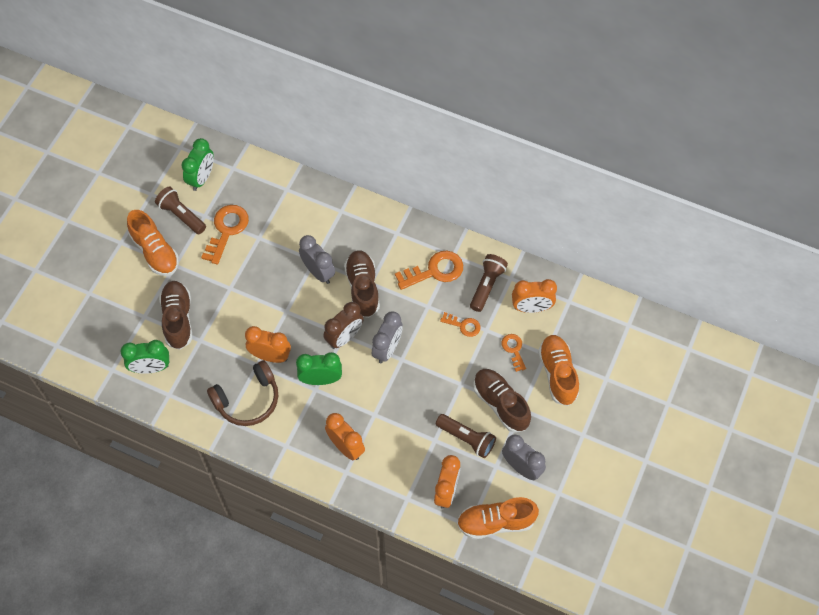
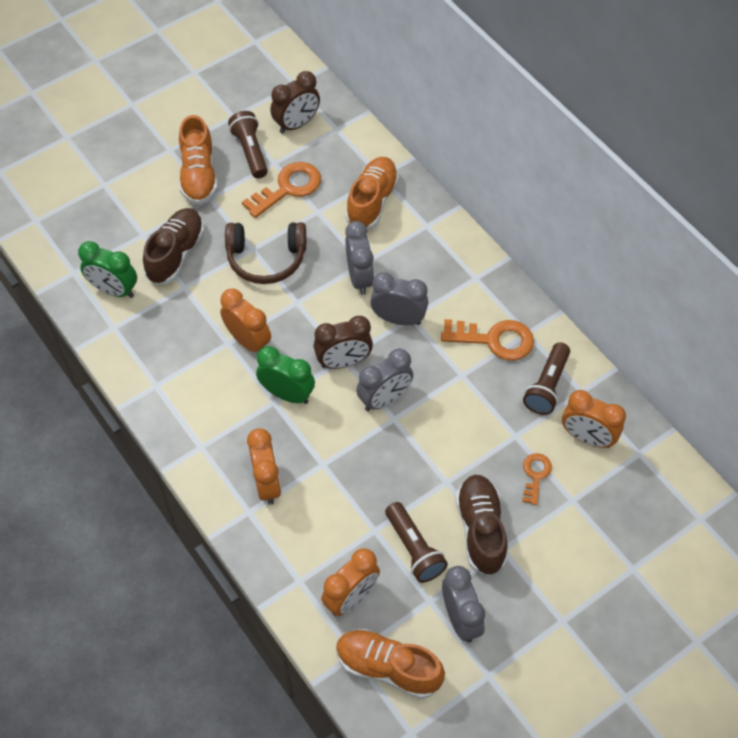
camera: 30 degrees right, 5 degrees down
(202, 178) = (296, 124): green clock -> brown clock
(247, 399) = (193, 375): brown headphones -> brown headphones (266, 259)
(362, 288) = (398, 319): brown shoe -> grey clock
(463, 325) = (491, 417): orange key -> none
(487, 286) = (547, 386): brown flashlight -> brown flashlight turned 150 degrees clockwise
(557, 374) = (573, 531): orange shoe -> orange shoe (372, 202)

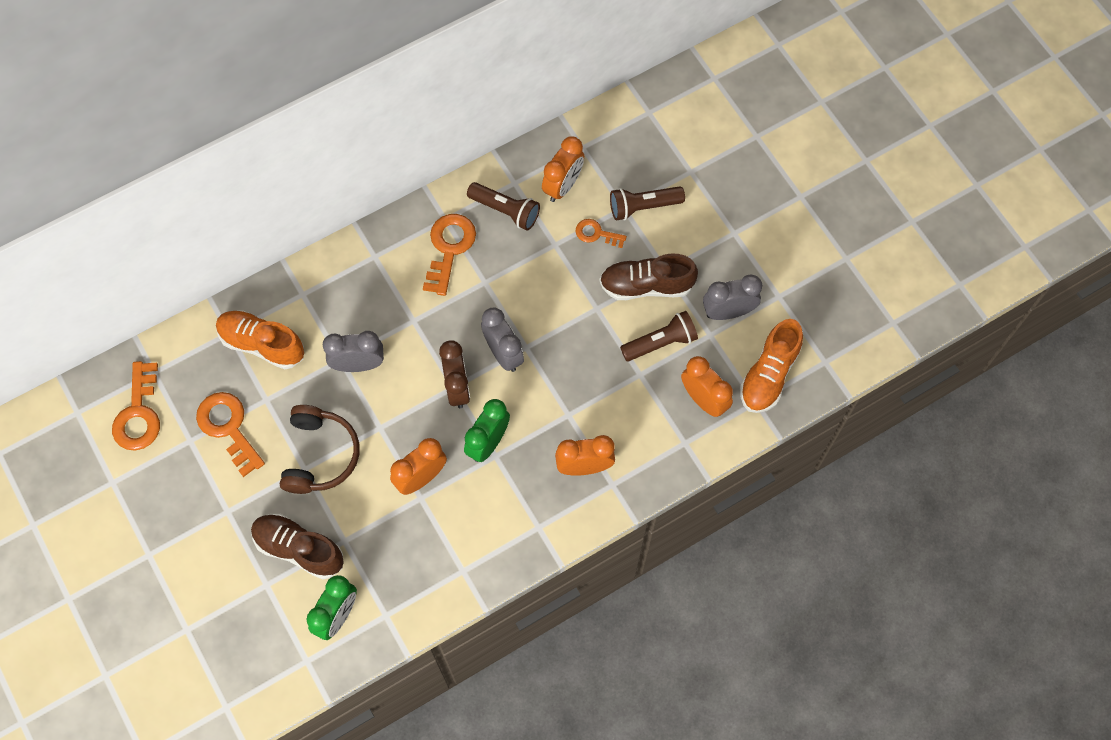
camera: 85 degrees left, 10 degrees up
(199, 175) = (192, 522): orange shoe -> none
(250, 151) = (169, 465): brown flashlight -> brown flashlight (643, 207)
(296, 124) = (138, 414): brown clock -> orange key
(398, 319) = (413, 332): grey clock -> none

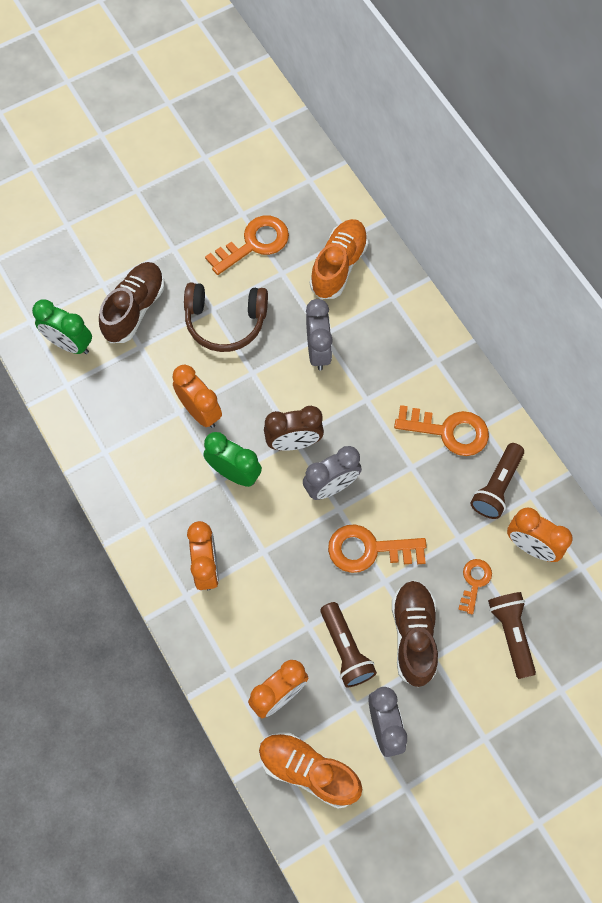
camera: 90 degrees right, 0 degrees up
(138, 414) = (269, 171): orange key -> orange key (369, 549)

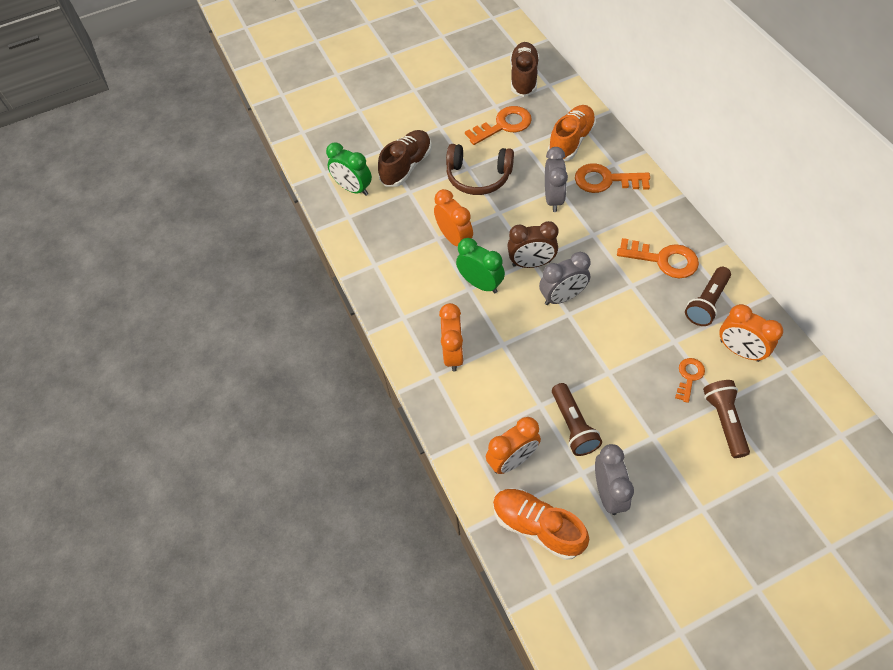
camera: 10 degrees right, 10 degrees down
(369, 549) = (594, 346): orange key -> orange key (605, 180)
(413, 636) = (634, 417): brown shoe -> brown shoe (524, 78)

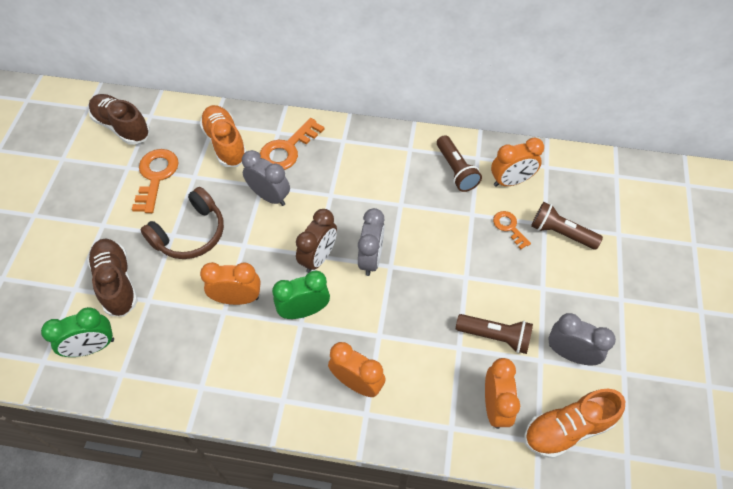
camera: 60 degrees left, 0 degrees up
(663, 260) = (396, 168): orange key -> none

